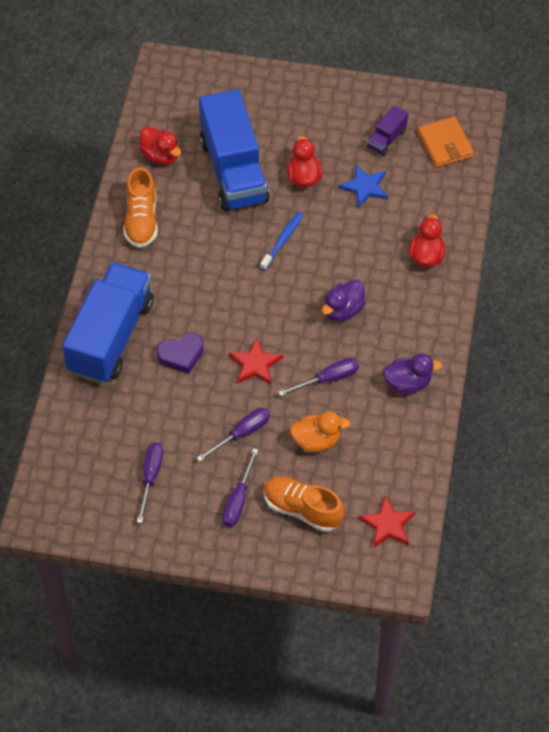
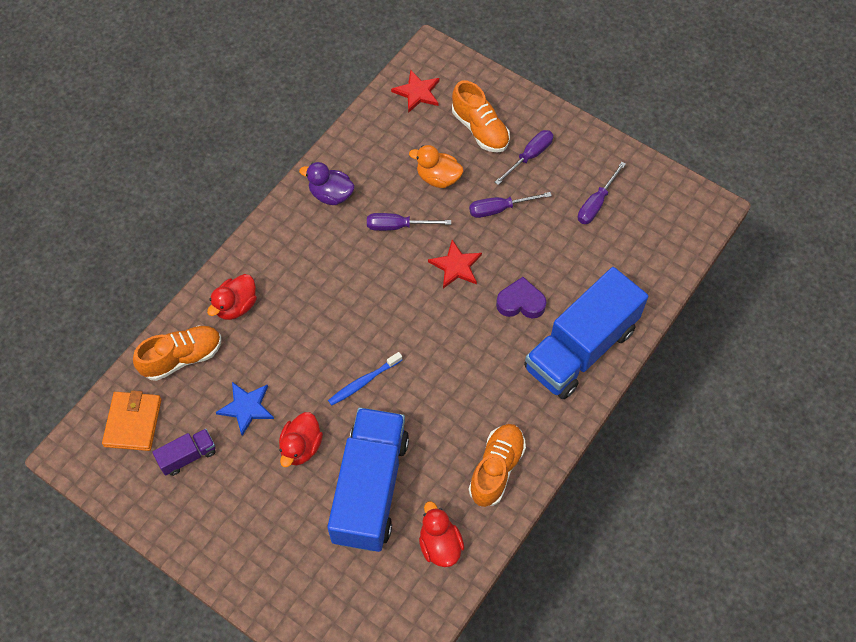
camera: 155 degrees left, 5 degrees up
(343, 310) = (347, 284): purple duck -> none
(441, 201) = (182, 358): none -> orange shoe

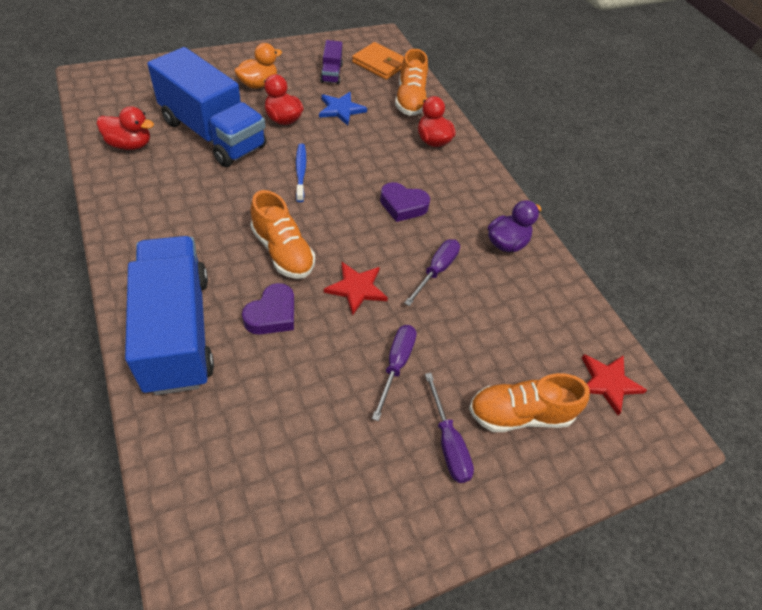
camera: 115 degrees right, 10 degrees down
(344, 283) = (403, 206): none -> purple heart
(438, 178) = (474, 334): orange duck -> orange duck (258, 84)
(496, 469) = (143, 204): orange shoe -> orange shoe (283, 251)
(596, 203) = (329, 472): purple screwdriver -> none

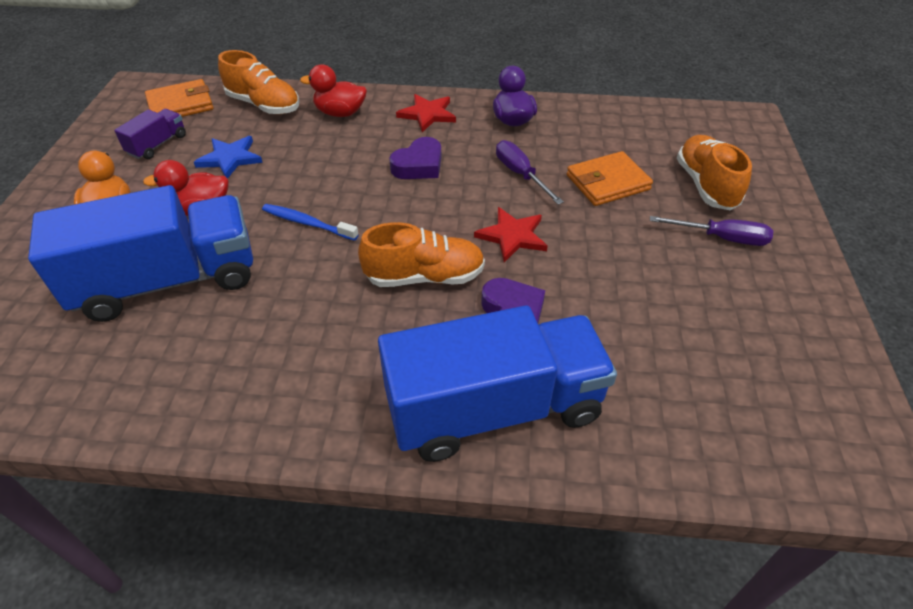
camera: 55 degrees left, 5 degrees down
(130, 145) = (107, 377): red duck -> none
(177, 331) = (494, 408): blue truck -> blue truck turned 150 degrees clockwise
(331, 73) = (157, 145): purple truck -> purple truck turned 90 degrees counterclockwise
(396, 365) = (623, 241): purple screwdriver -> none
(468, 334) = (607, 182): none -> orange wallet
(520, 414) = (706, 185): orange shoe -> orange shoe turned 150 degrees clockwise
(608, 383) = (691, 127): red star -> red star (427, 114)

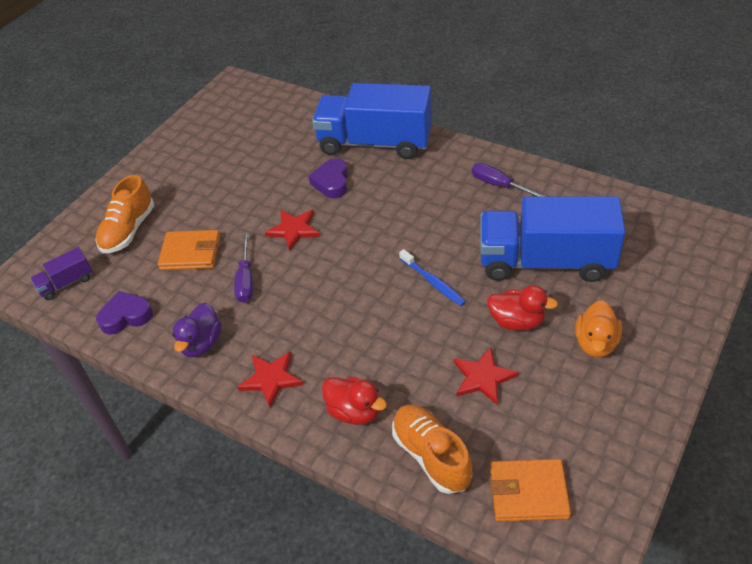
camera: 150 degrees left, 0 degrees up
(157, 145) = (556, 423): purple truck -> purple truck (66, 283)
(230, 158) = (483, 377): blue star -> red star
(419, 165) = (318, 314): purple heart -> purple heart (126, 316)
(424, 277) = (370, 218): orange shoe -> none
(721, 238) = (167, 192): purple screwdriver -> purple screwdriver (500, 185)

